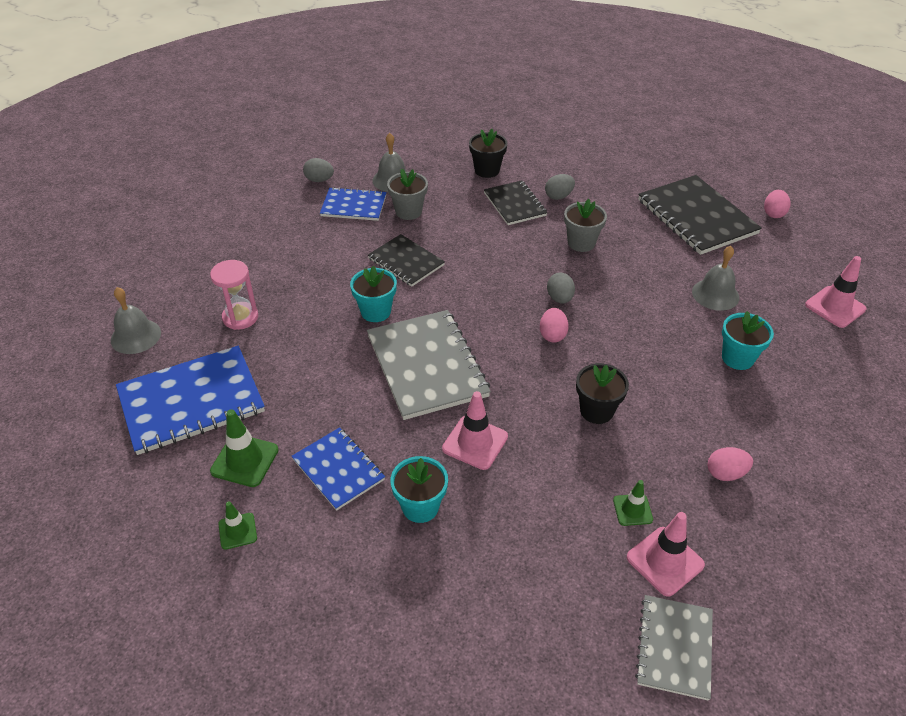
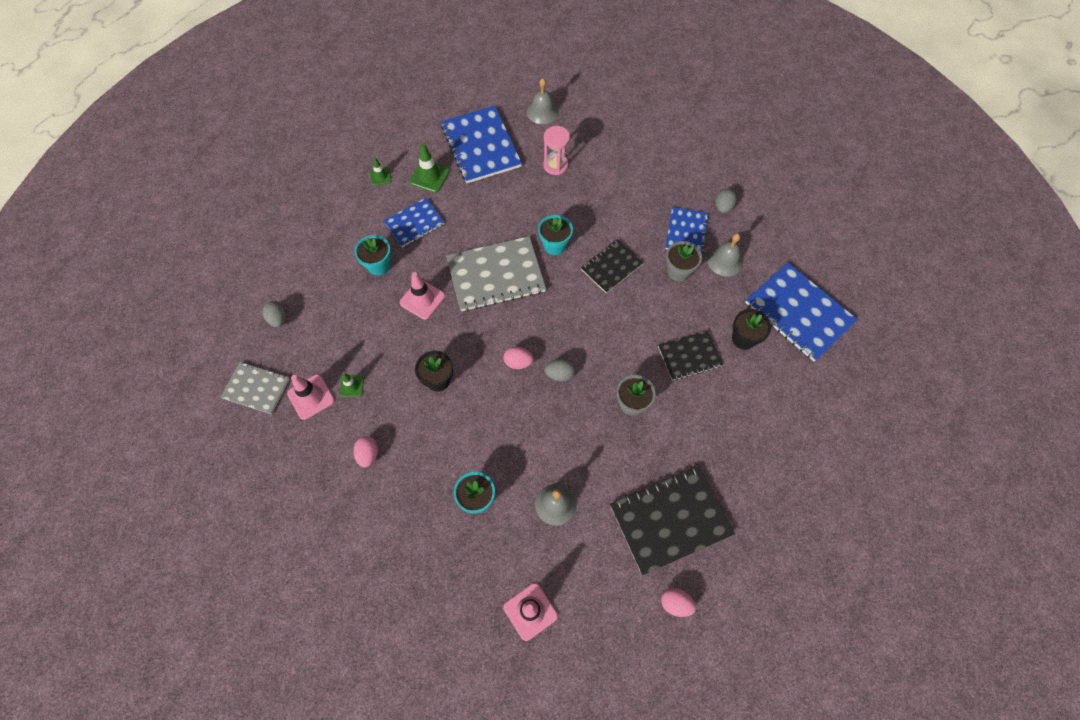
camera: 95 degrees right, 20 degrees up
(451, 138) = (798, 313): none -> blue notebook
(558, 196) = (702, 396): grey egg -> grey egg (278, 319)

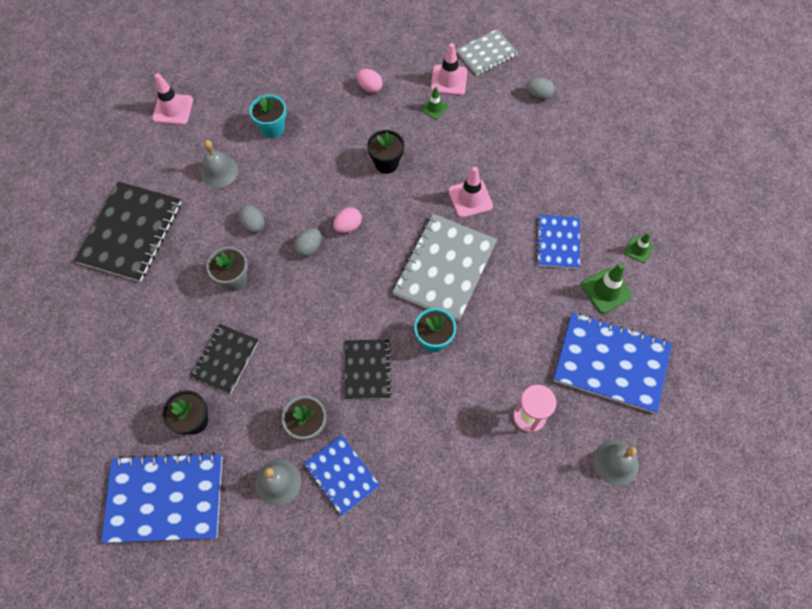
camera: 130 degrees right, 0 degrees up
(378, 265) = (533, 188): turquoise flower pot -> none
(675, 603) = (83, 191): pink egg -> none
(723, 207) = (335, 543): grey egg -> grey egg (253, 224)

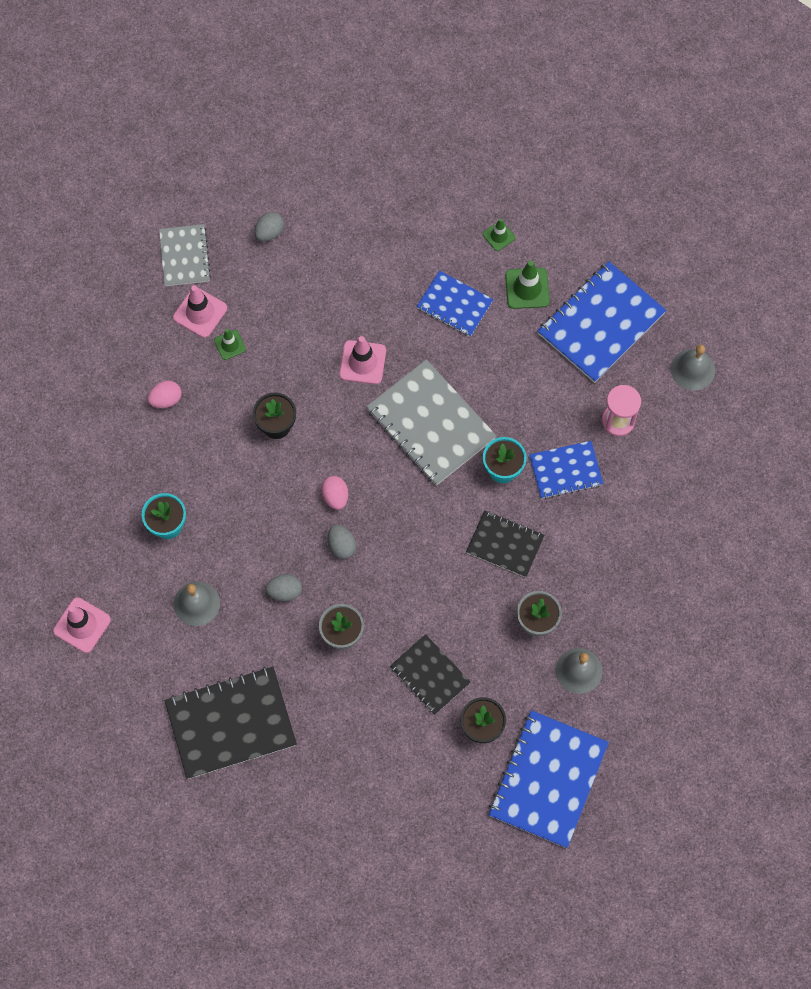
camera: 65 degrees left, 5 degrees up
(131, 232) = (231, 723): black notebook -> black notebook turned 60 degrees counterclockwise
(341, 475) = (598, 610): blue notebook -> blue notebook (565, 470)

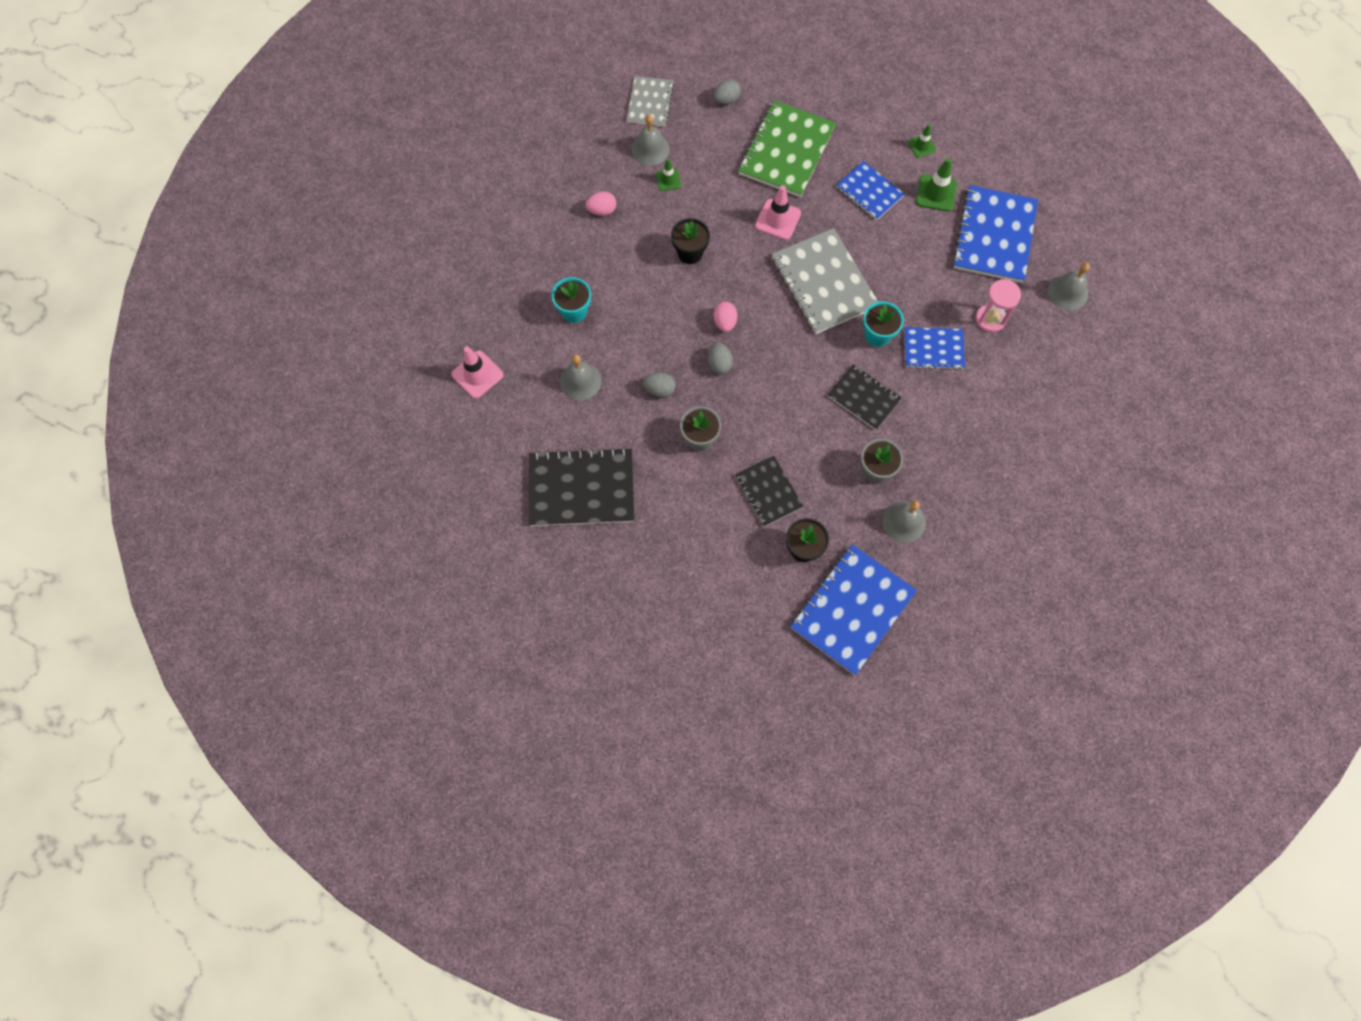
camera: 15 degrees right, 0 degrees up
(200, 312) = (650, 149): pink traffic cone -> grey bell
(352, 278) = (786, 151): none -> green notebook
(601, 323) = (994, 236): blue notebook -> blue notebook turned 45 degrees counterclockwise

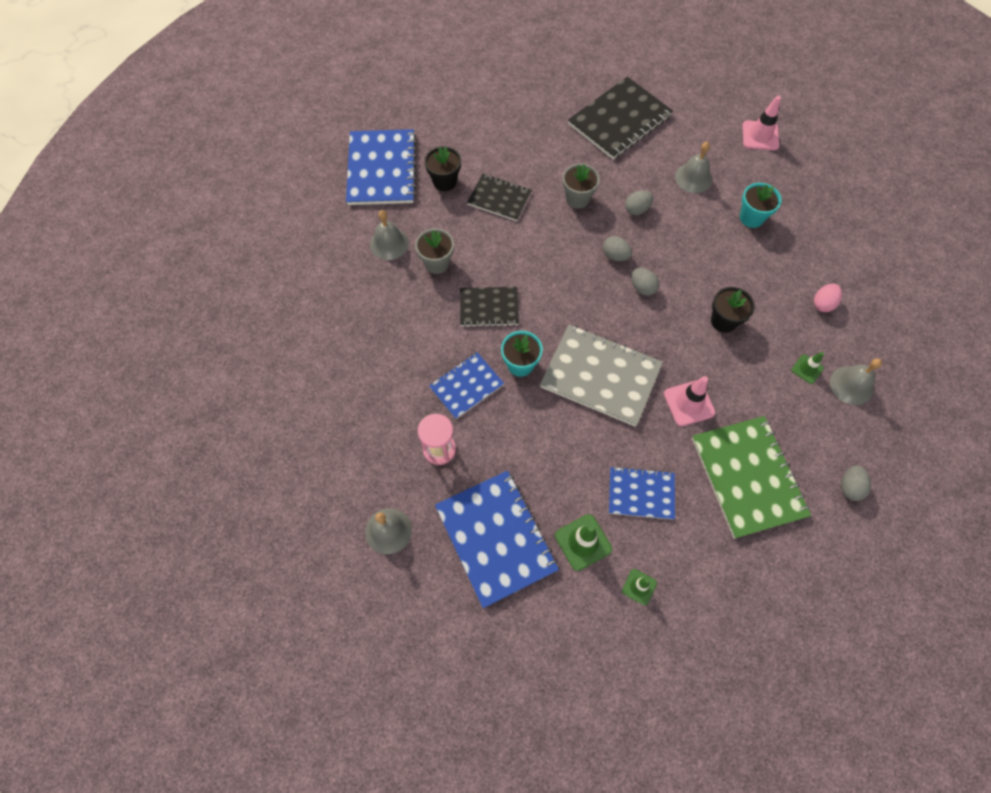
camera: 140 degrees right, 5 degrees down
(650, 102) = (903, 429): grey notebook -> none
(725, 322) = (642, 288): pink egg -> grey egg

